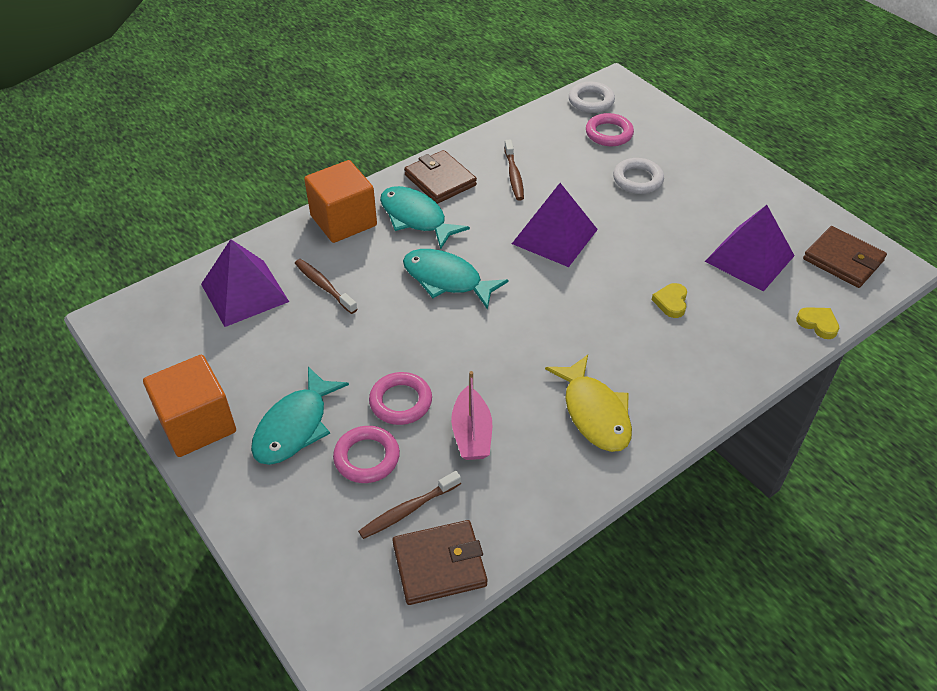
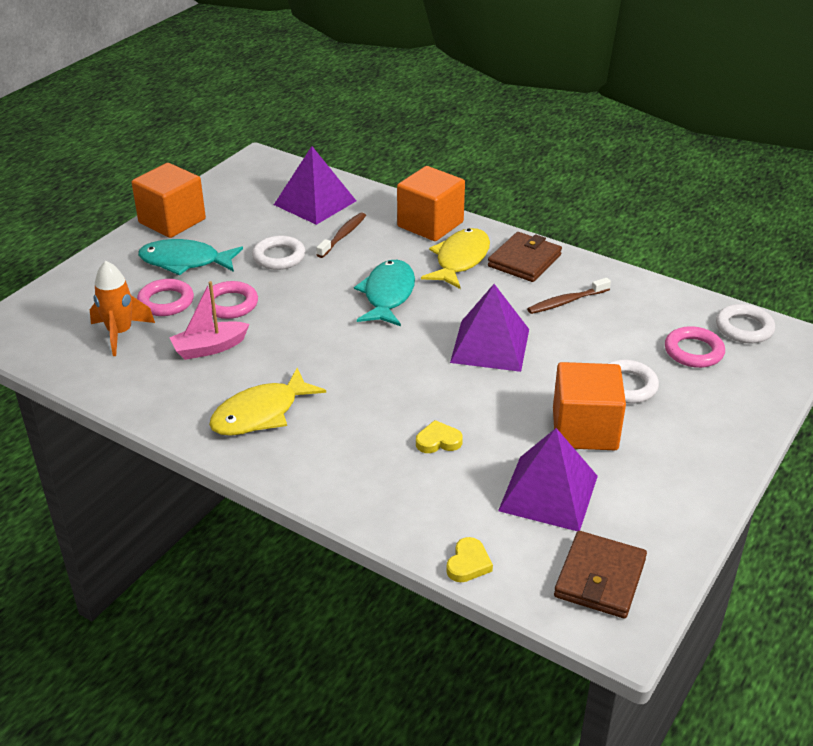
camera: 70 degrees right, 10 degrees down
(333, 344) = (279, 257): none -> white ring
(408, 510) = (120, 333): brown toothbrush -> orange rocket
(416, 218) = (460, 260): turquoise fish -> yellow fish
(439, 564) = (72, 360): brown wallet -> none
(682, 217) = (584, 429): none -> orange cube

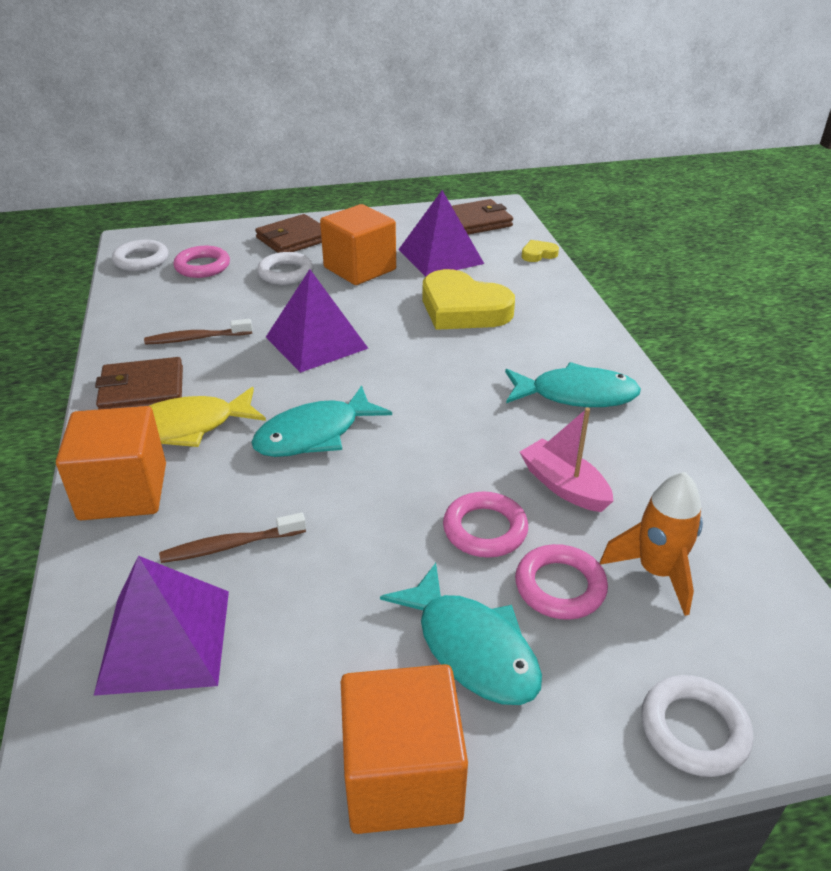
camera: 135 degrees left, 0 degrees up
(209, 348) = (563, 486): pink boat -> pink boat turned 150 degrees counterclockwise
(261, 413) = (576, 395): yellow fish -> turquoise fish
(279, 257) = (346, 565): white ring -> white ring (694, 729)
(438, 441) = (463, 309): yellow heart -> yellow heart, size x2.31
(566, 302) = (196, 338): brown toothbrush -> brown toothbrush turned 150 degrees clockwise
(699, 425) = (294, 239): none -> brown wallet

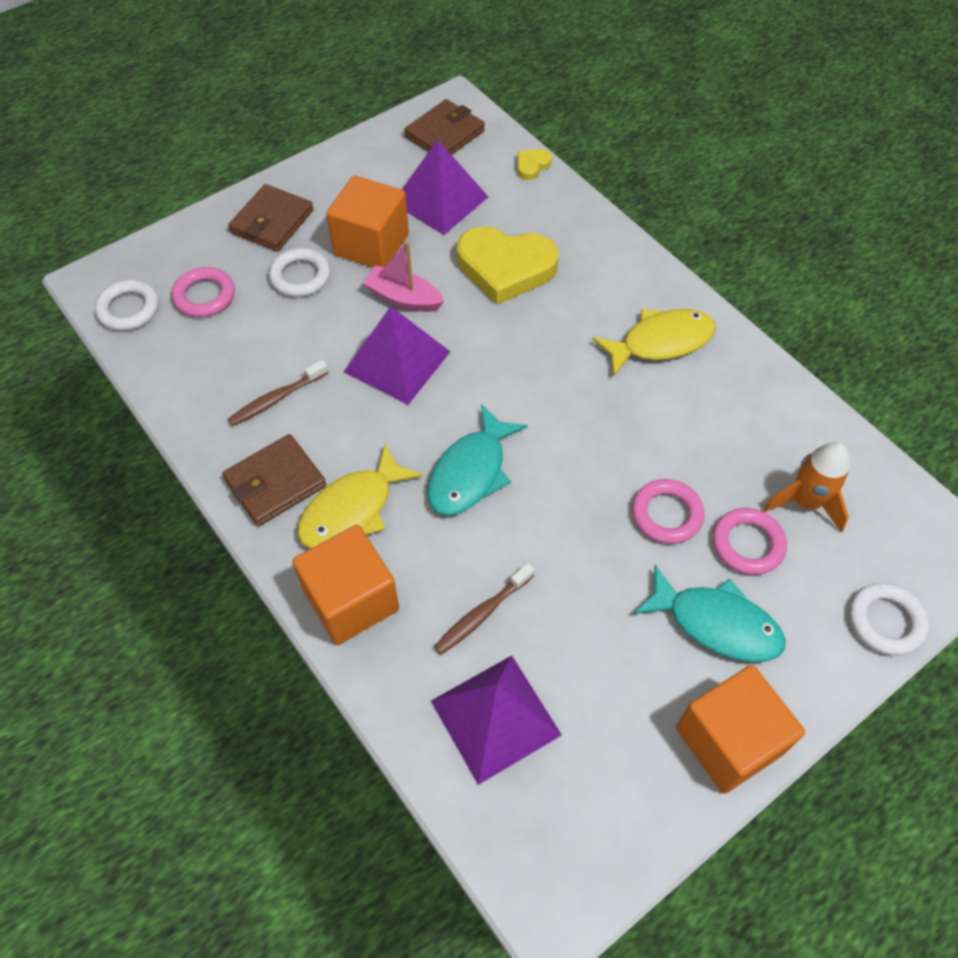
camera: 25 degrees left, 20 degrees up
(563, 486) = (701, 446): pink boat -> pink boat (403, 298)
(576, 395) = (660, 342): turquoise fish -> yellow fish

